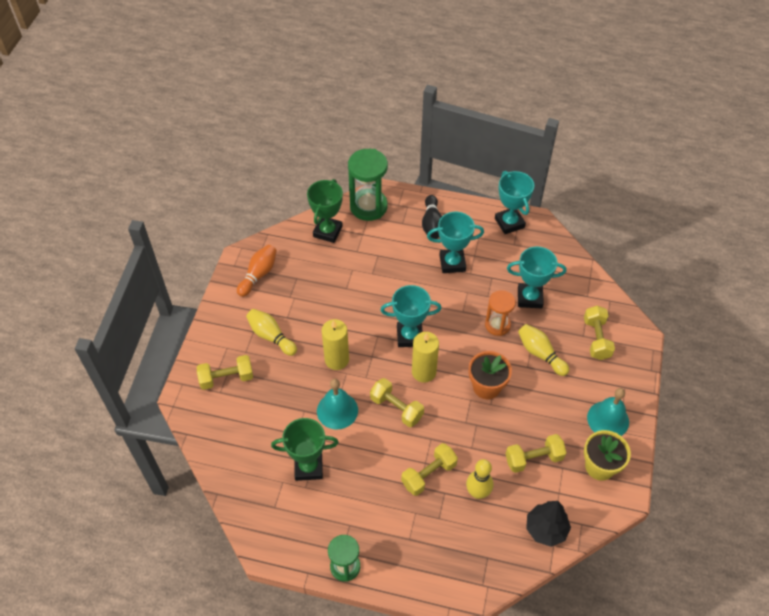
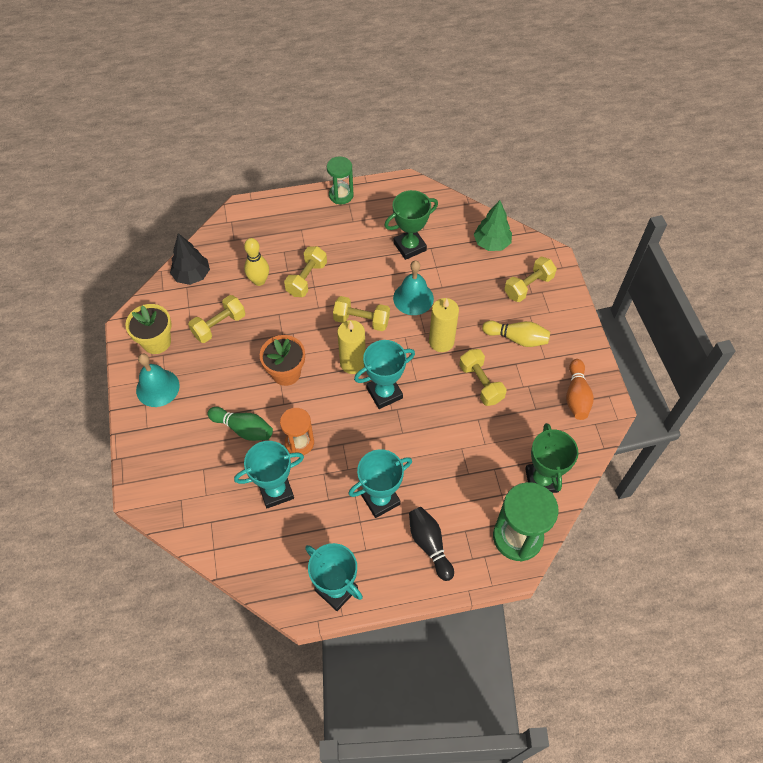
camera: 155 degrees right, 5 degrees up
(227, 436) = (491, 243): none -> green tree
(540, 354) = (243, 428): yellow bowling pin -> green bowling pin
(596, 339) = (188, 470): yellow dumbbell -> yellow dumbbell (481, 383)

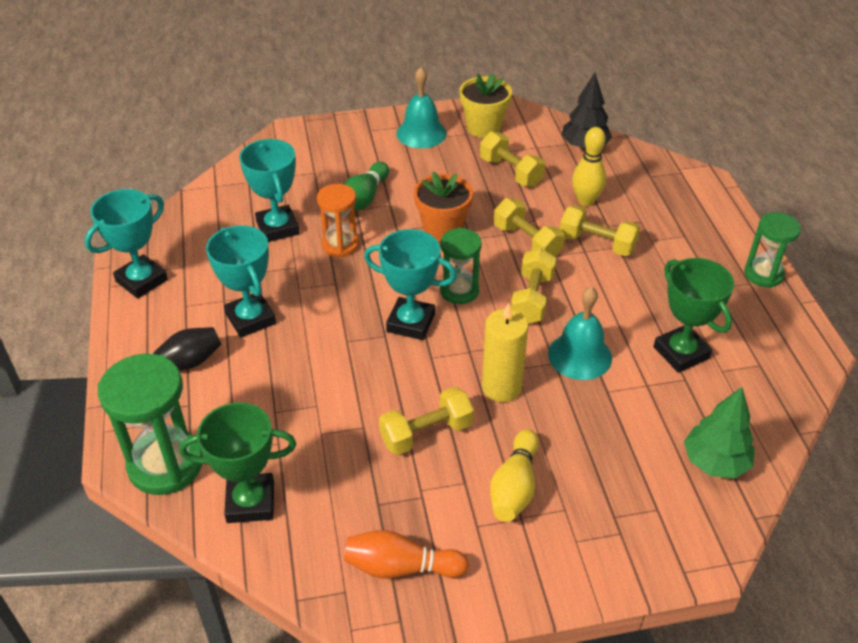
camera: 90 degrees right, 15 degrees down
(353, 363) = (459, 291): yellow candle -> green hourglass
(384, 393) = (411, 323): turquoise trophy -> turquoise trophy turned 45 degrees counterclockwise
(528, 286) = (628, 512): yellow dumbbell -> yellow dumbbell (527, 242)

